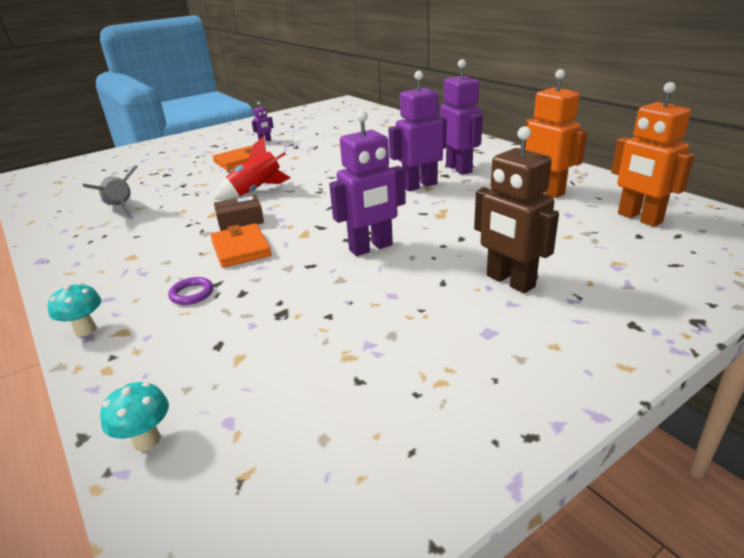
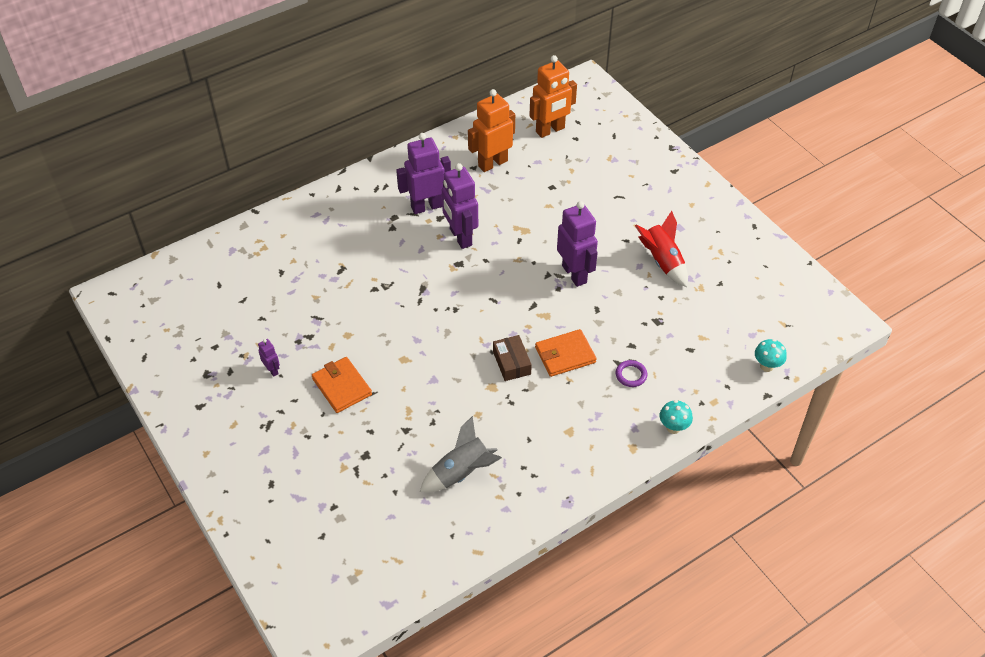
camera: 90 degrees left, 20 degrees up
(256, 191) = (443, 359): red rocket -> red rocket (662, 261)
(509, 281) = (627, 209): brown robot -> none

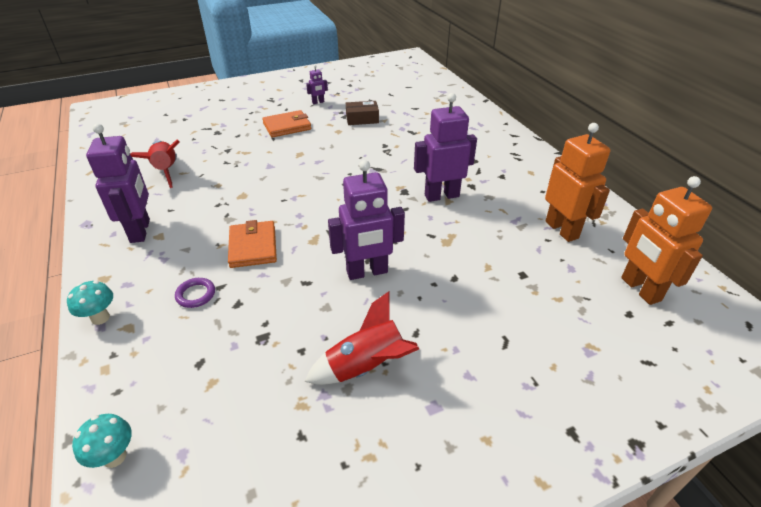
camera: 100 degrees right, 10 degrees down
(426, 206) = (488, 179): purple robot -> purple robot (141, 231)
(461, 473) = (166, 171): grey rocket -> red rocket
(511, 363) = (263, 210): brown box -> brown box (362, 119)

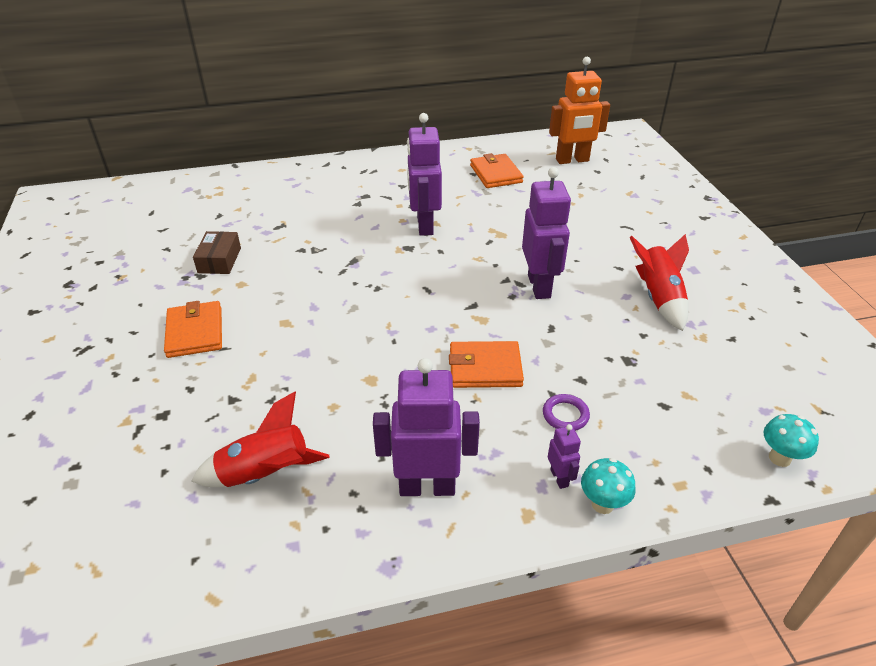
camera: 80 degrees left, 0 degrees up
(318, 102) = (136, 297): purple robot -> purple robot (559, 478)
(562, 230) = (496, 174): orange robot -> orange wallet

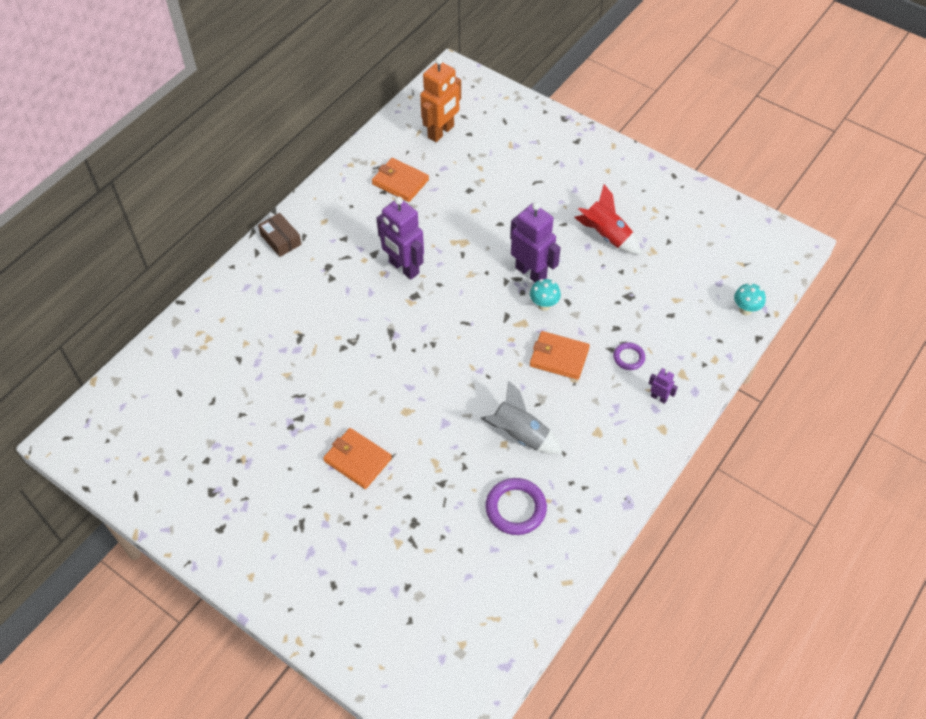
camera: 40 degrees left, 15 degrees up
(219, 260) = (296, 396): brown box -> brown box (281, 239)
(265, 474) = (515, 508): red rocket -> purple ring
(359, 409) = (520, 434): none -> grey rocket
(427, 487) = (603, 451): purple robot -> none
(485, 368) = (559, 357): orange wallet -> orange wallet turned 60 degrees clockwise
(602, 504) = (690, 397): turquoise mushroom -> turquoise mushroom (544, 305)

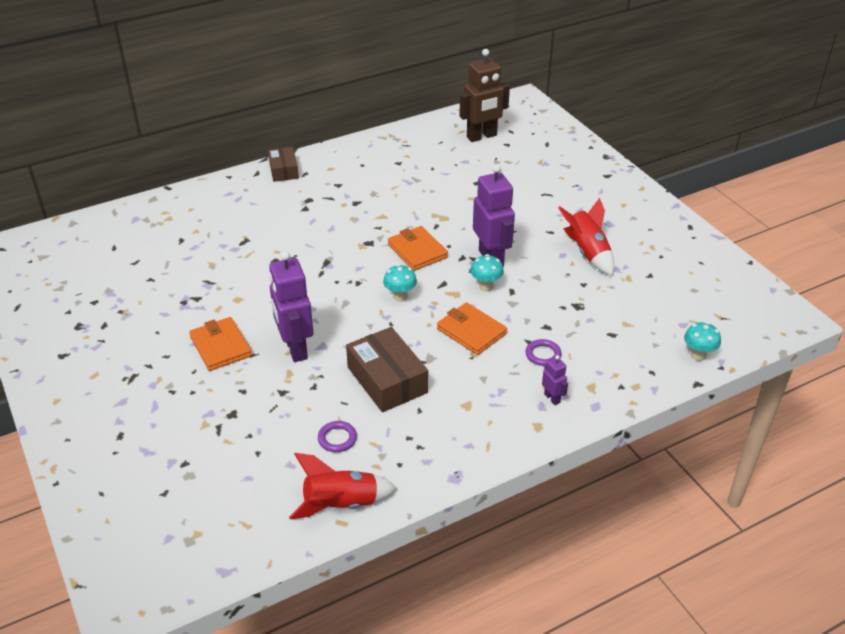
camera: 25 degrees right, 15 degrees down
(400, 182) = (418, 160): orange wallet -> orange wallet (417, 251)
(403, 268) = (374, 220): purple robot -> purple robot (295, 349)
(441, 132) = (482, 136): orange robot -> brown robot
(478, 344) = (400, 297): none -> turquoise mushroom
(515, 508) = (337, 438): purple ring -> purple ring, size x0.57
(520, 434) = (387, 380): grey rocket -> brown box
(557, 567) = (341, 504): none -> red rocket

